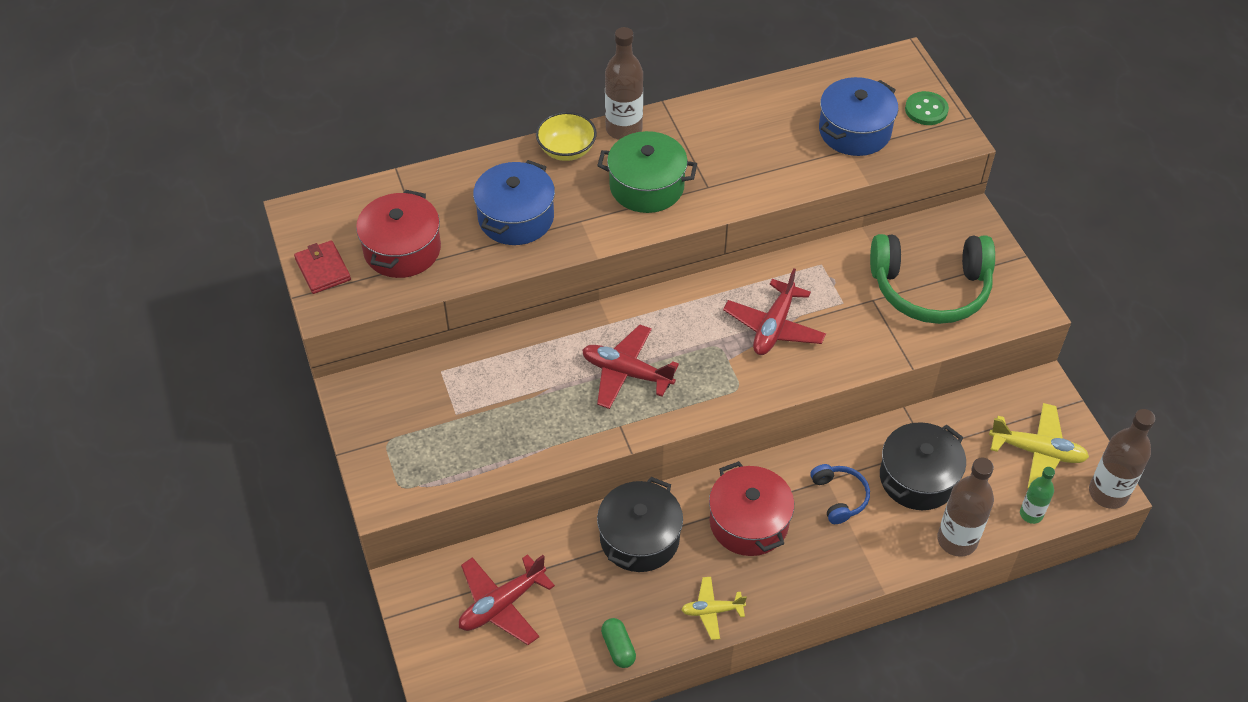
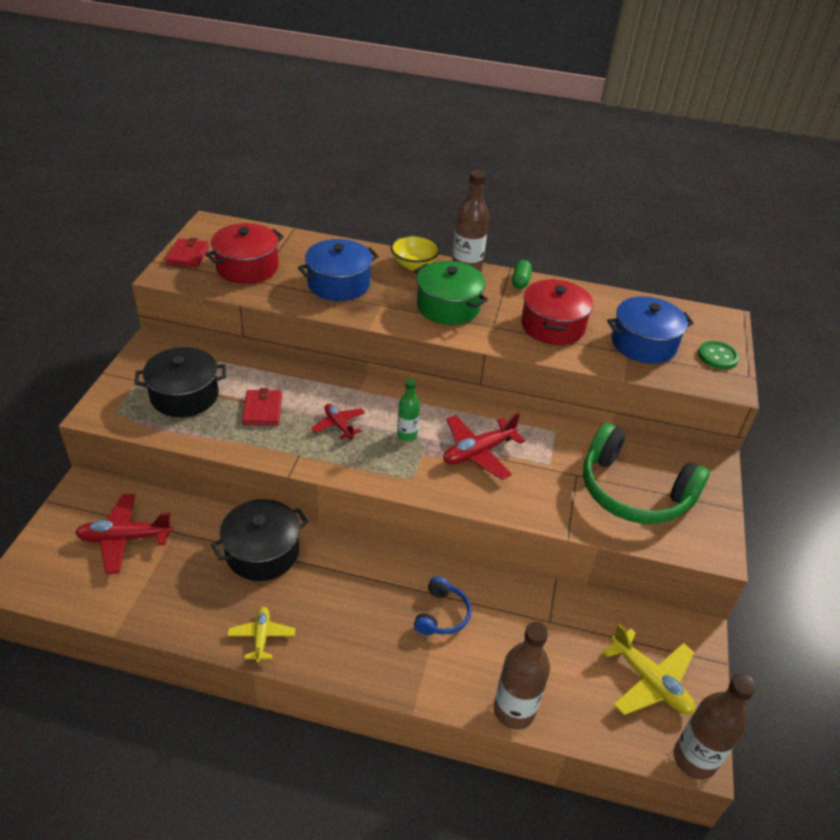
camera: 30 degrees right, 10 degrees down
(540, 399) = (262, 410): none -> red wallet
(618, 648) = (168, 619): green capsule -> green capsule (520, 281)
(626, 373) = (339, 425): red plane -> red plane, size x0.61
(712, 611) = (261, 637): yellow plane -> yellow plane turned 60 degrees clockwise
(749, 522) = (353, 590): red pot -> red pot (552, 326)
(918, 478) = (521, 639): black pot -> black pot (184, 395)
(1031, 514) = (602, 731): green bottle -> green bottle (407, 435)

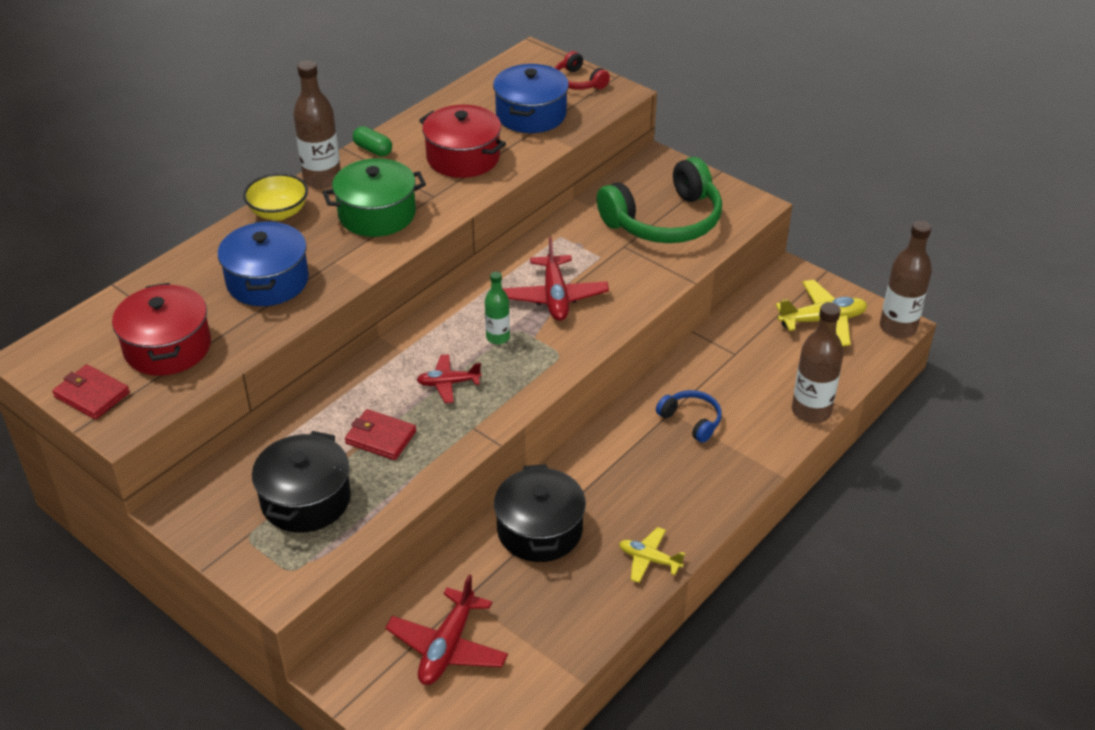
camera: 60 degrees left, 0 degrees up
(717, 356) = (578, 81): green button -> red headphones

